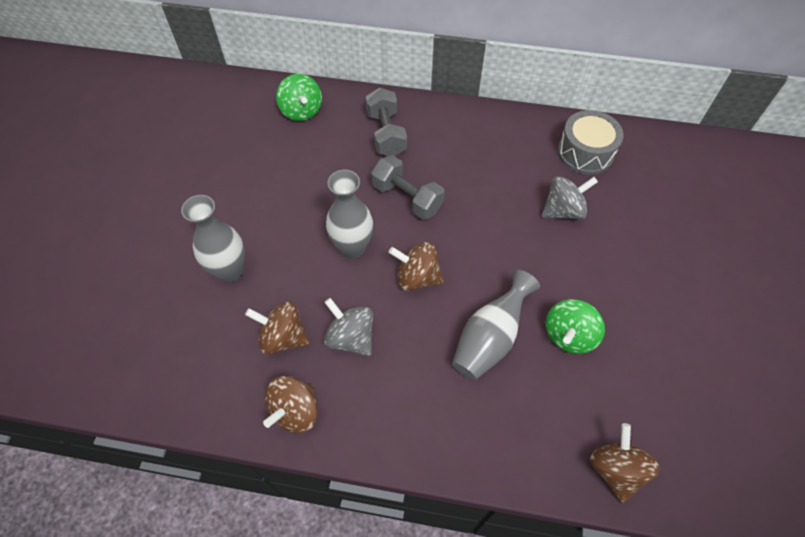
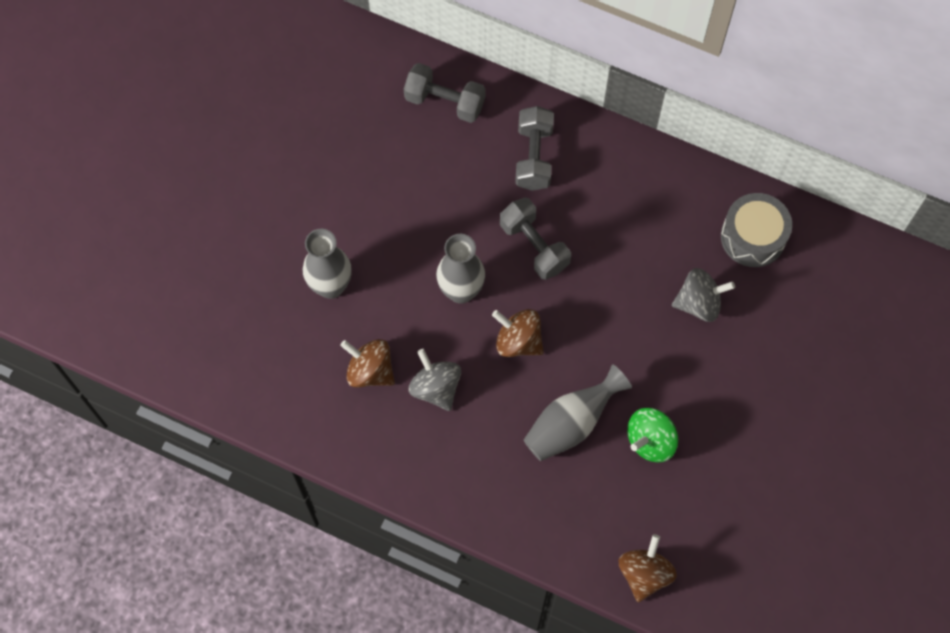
camera: 15 degrees right, 10 degrees up
(295, 411) = (367, 446): brown spinning top -> none
(301, 111) = (445, 102): green spinning top -> grey dumbbell

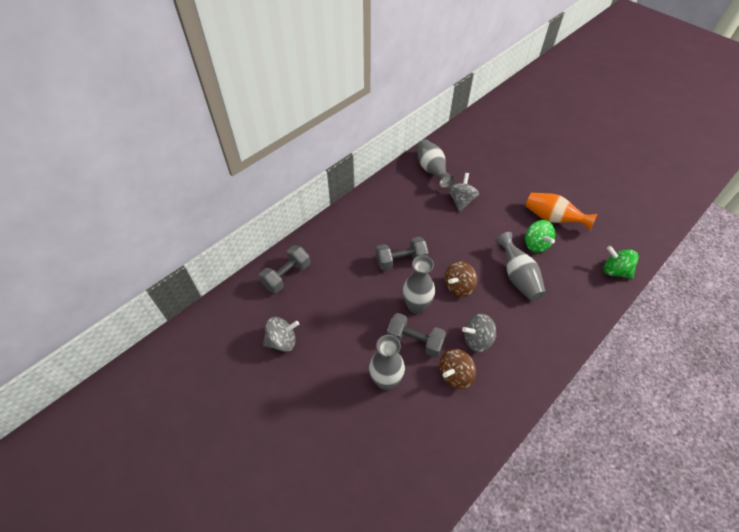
camera: 70 degrees left, 15 degrees down
(341, 140) = (282, 341): none -> grey spinning top
(533, 157) = (345, 244): grey dumbbell -> grey dumbbell (414, 341)
(644, 573) = (614, 271): brown spinning top -> green spinning top
(722, 460) = (552, 218): none -> orange vase
(753, 237) = (431, 170): grey drum -> grey vase

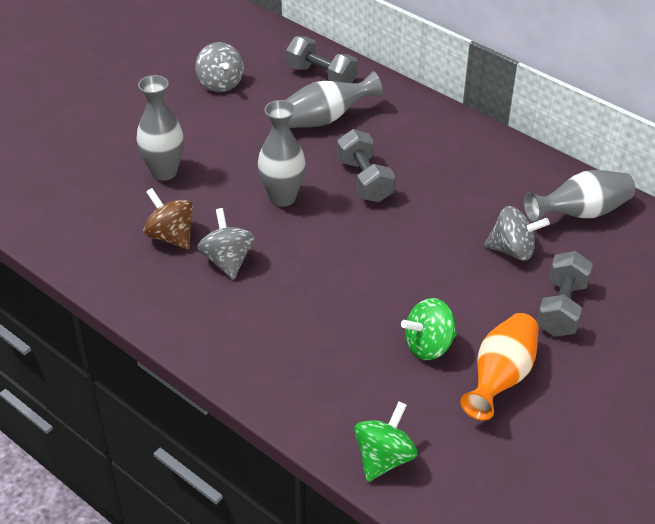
camera: 85 degrees right, 10 degrees down
(414, 341) = (223, 197): grey dumbbell -> grey dumbbell (561, 308)
(458, 286) = (322, 243): brown spinning top -> none
(517, 277) = (351, 315): grey vase -> grey vase (325, 119)

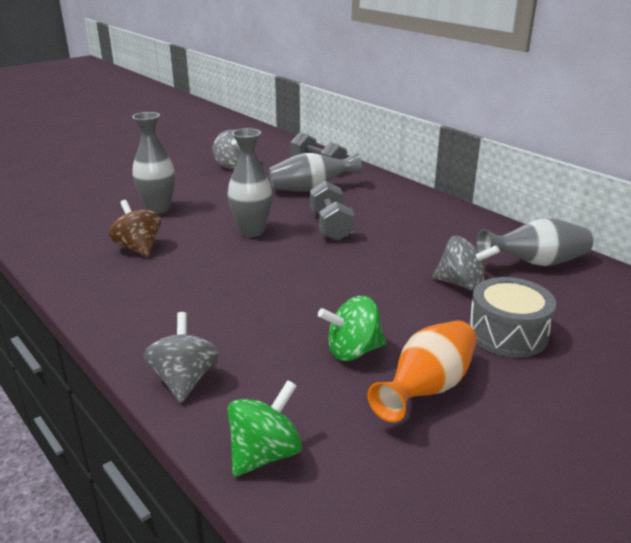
camera: 10 degrees right, 15 degrees down
(227, 261) = (179, 268): grey spinning top -> grey spinning top (184, 380)
(561, 308) = (507, 333): grey dumbbell -> grey drum

